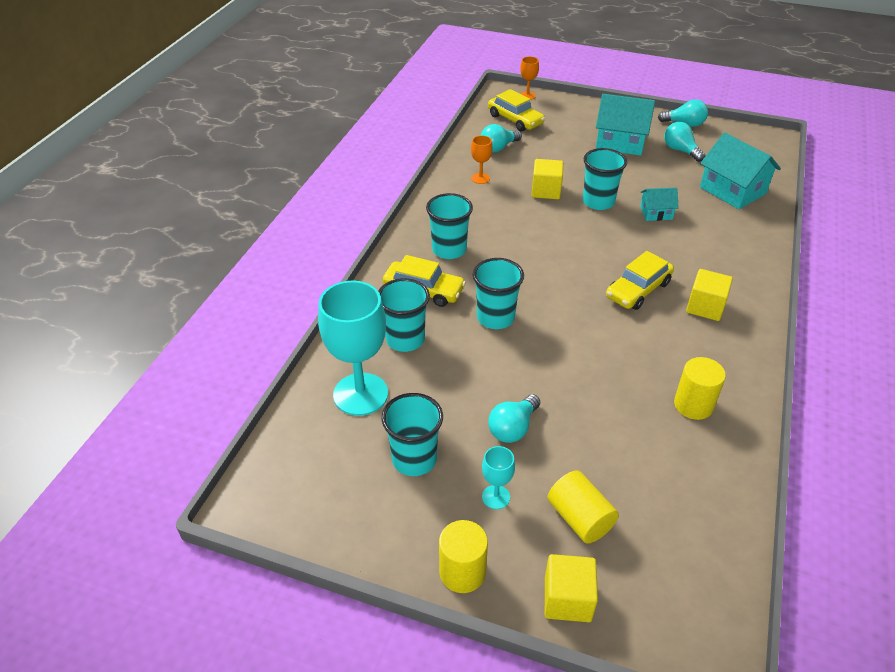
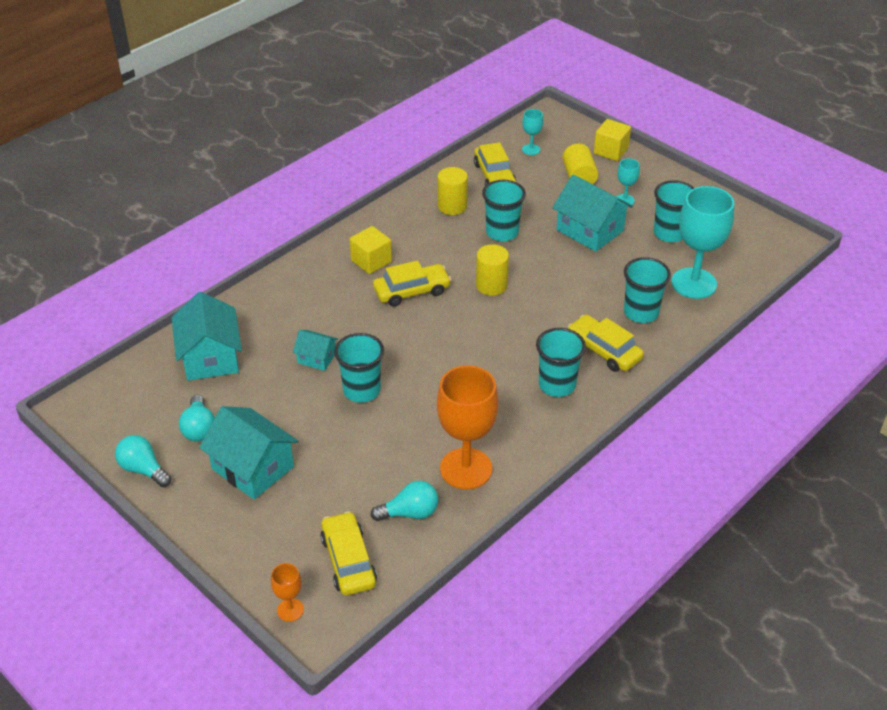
camera: 155 degrees left, 0 degrees up
(462, 572) = (664, 176): yellow cylinder -> yellow cylinder (491, 285)
(480, 178) = (466, 469): orange goblet -> orange goblet, size x2.18
(495, 318) = (553, 306): turquoise cup -> turquoise cup (502, 232)
(513, 428) = (590, 230): turquoise light bulb -> turquoise house
(546, 191) = (405, 424): yellow cube -> none
(681, 551) = (531, 149): none -> turquoise goblet
(687, 475) = (494, 176): none -> yellow car

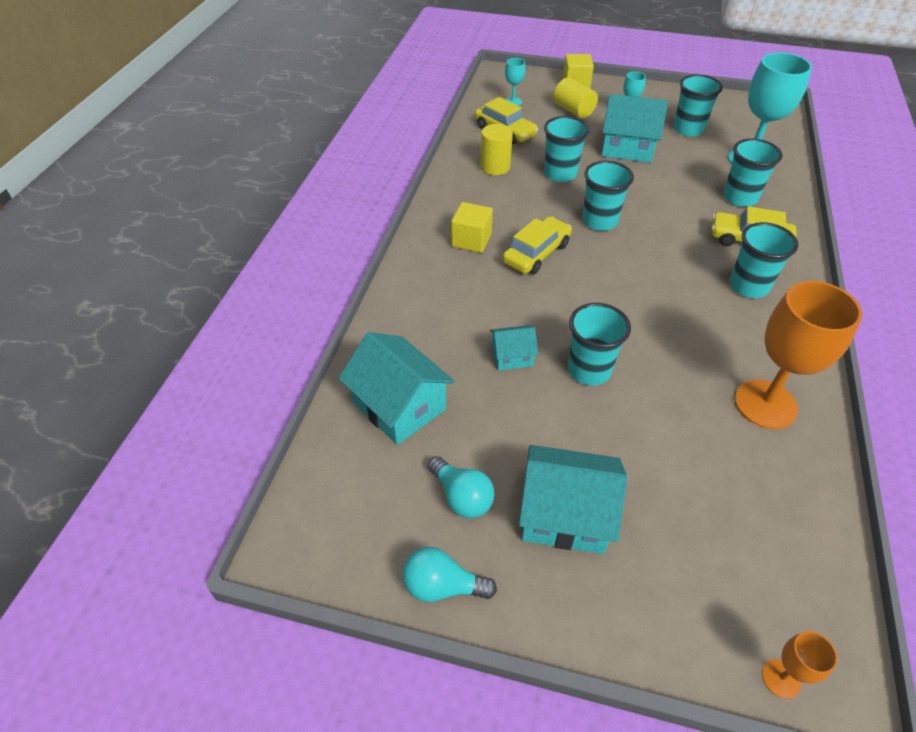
camera: 30 degrees left, 5 degrees up
(348, 561) = (772, 573): yellow car -> none
(410, 513) = (768, 480): turquoise light bulb -> none
(491, 285) = (599, 221): yellow cylinder -> turquoise cup

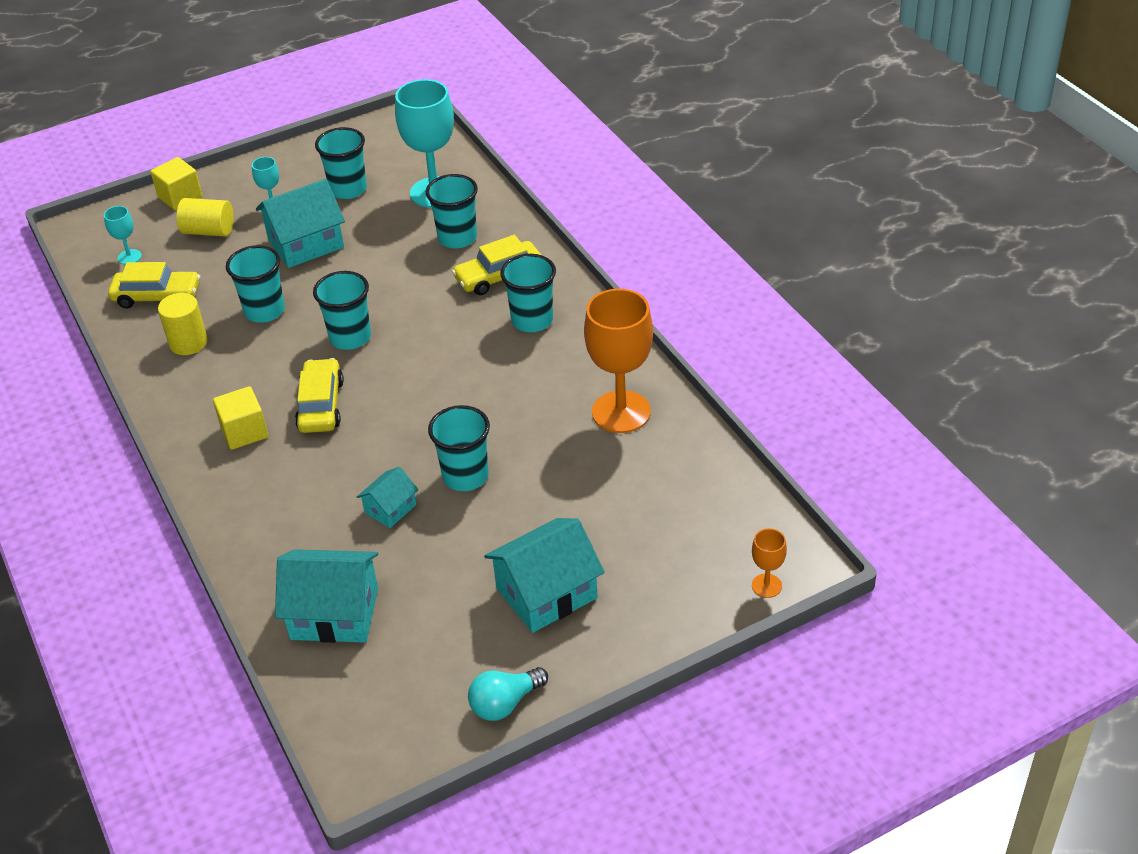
camera: 40 degrees left, 5 degrees down
(462, 497) = (458, 638): turquoise light bulb -> none

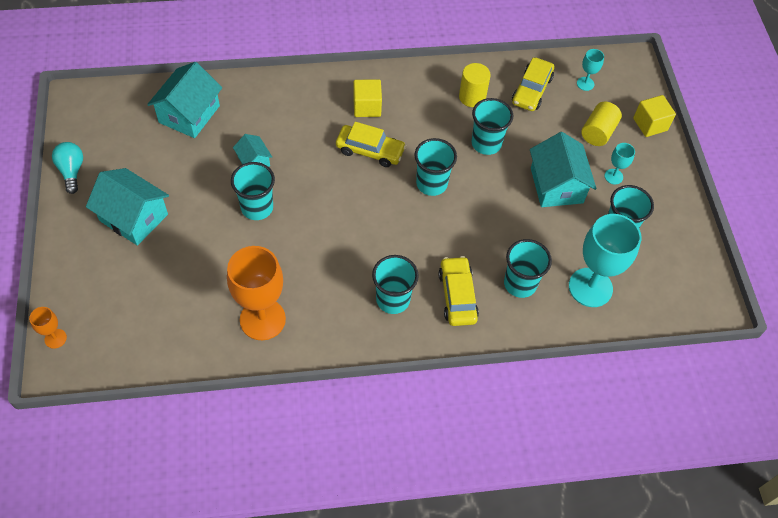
camera: 105 degrees right, 15 degrees up
(546, 593) = (134, 217): turquoise house -> turquoise house turned 45 degrees counterclockwise

